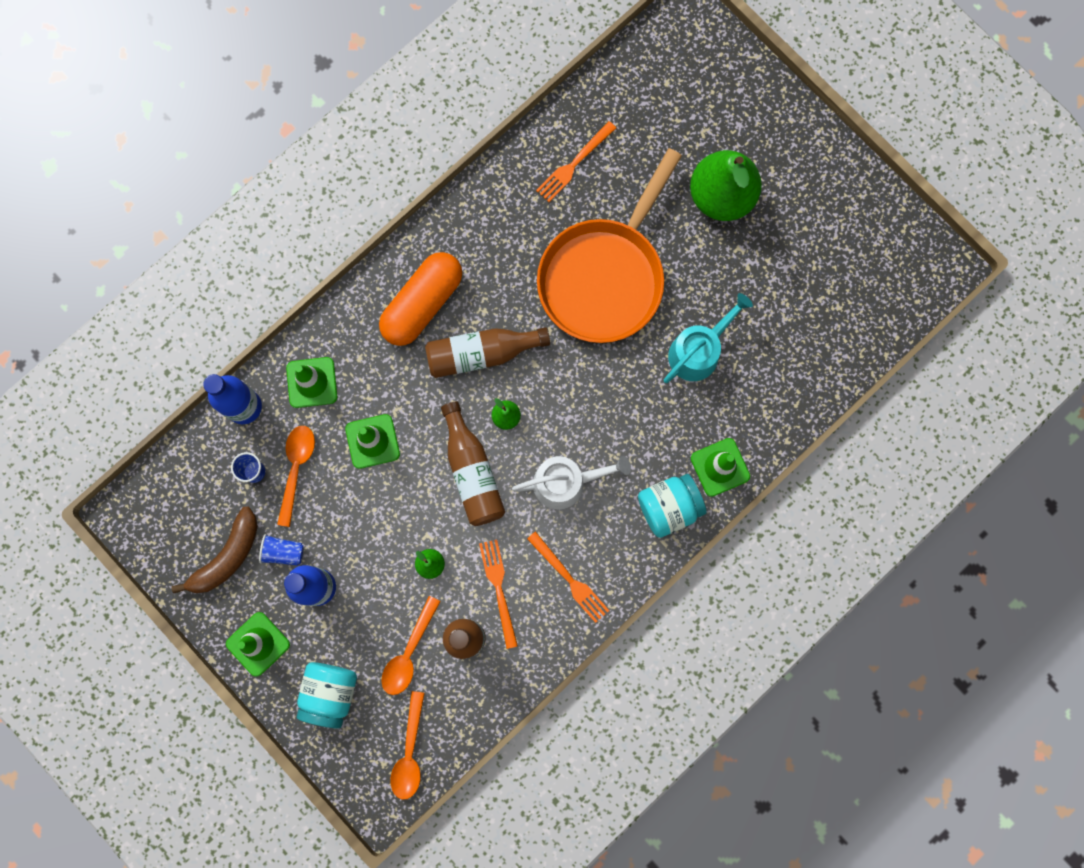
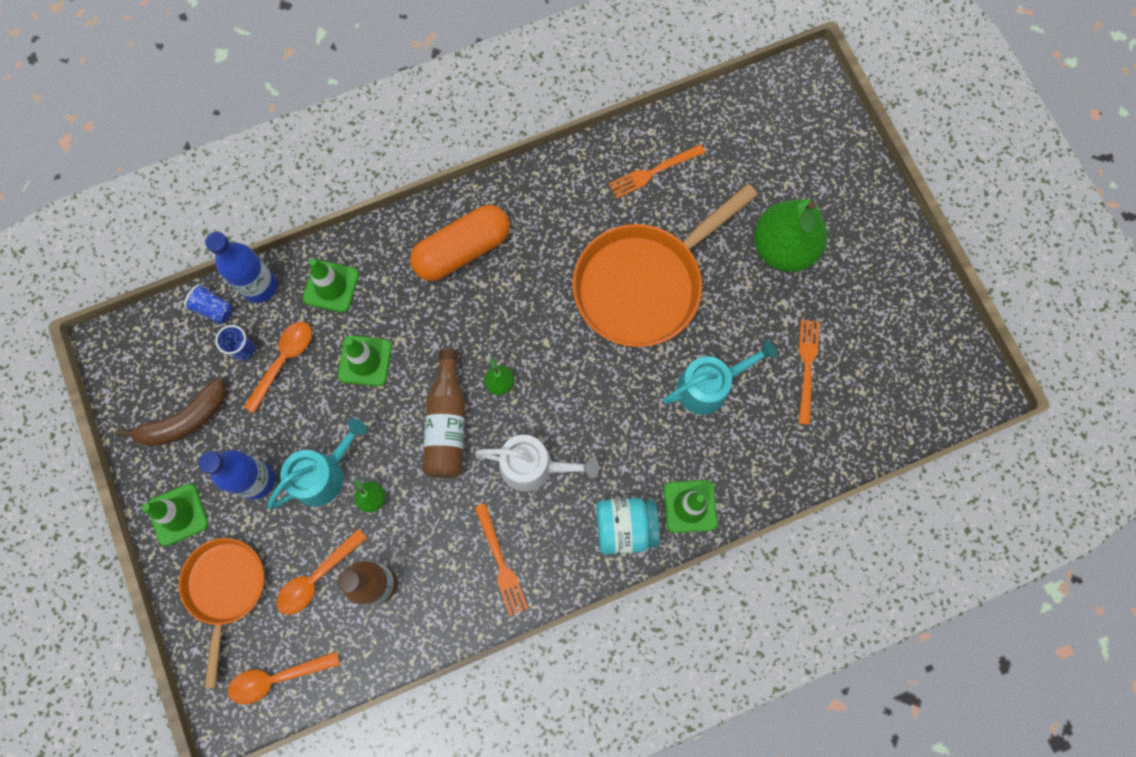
camera: 20 degrees right, 5 degrees down
(283, 552) = (238, 435): blue cup -> blue cup (214, 309)
(330, 693) = (225, 588): turquoise jar -> orange pan
(376, 559) = (323, 474): none -> turquoise watering can
(409, 752) = (277, 677): orange spoon -> orange spoon turned 45 degrees clockwise
(481, 354) = (499, 315): brown bottle -> none
(499, 589) = (428, 547): orange fork -> orange fork (807, 366)

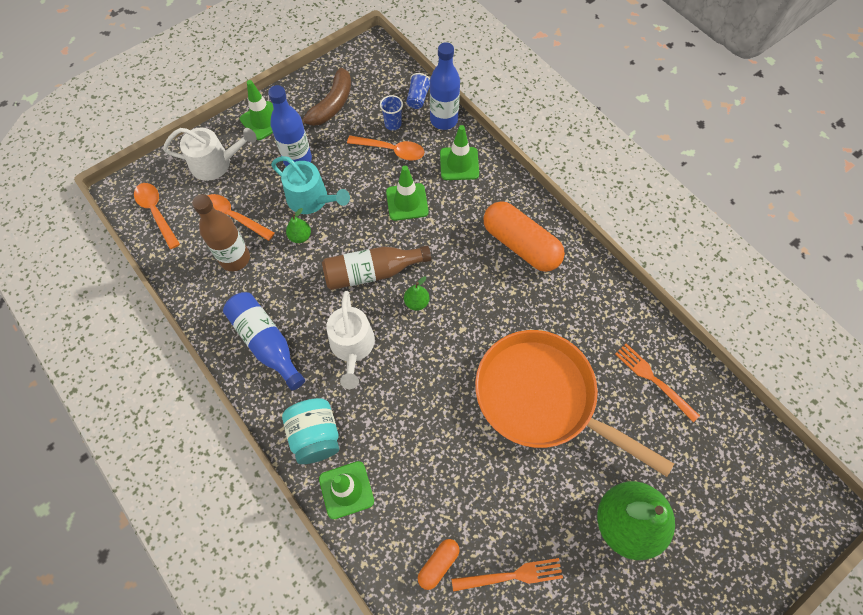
camera: 75 degrees right, 10 degrees down
(185, 420) = (331, 105): brown banana -> brown banana turned 105 degrees counterclockwise
(225, 588) = (216, 163): orange pan -> white watering can
(501, 563) = (266, 342): orange fork -> blue bottle
(709, 386) = (464, 481): turquoise watering can -> none
(782, 432) = (438, 564): none -> orange capsule

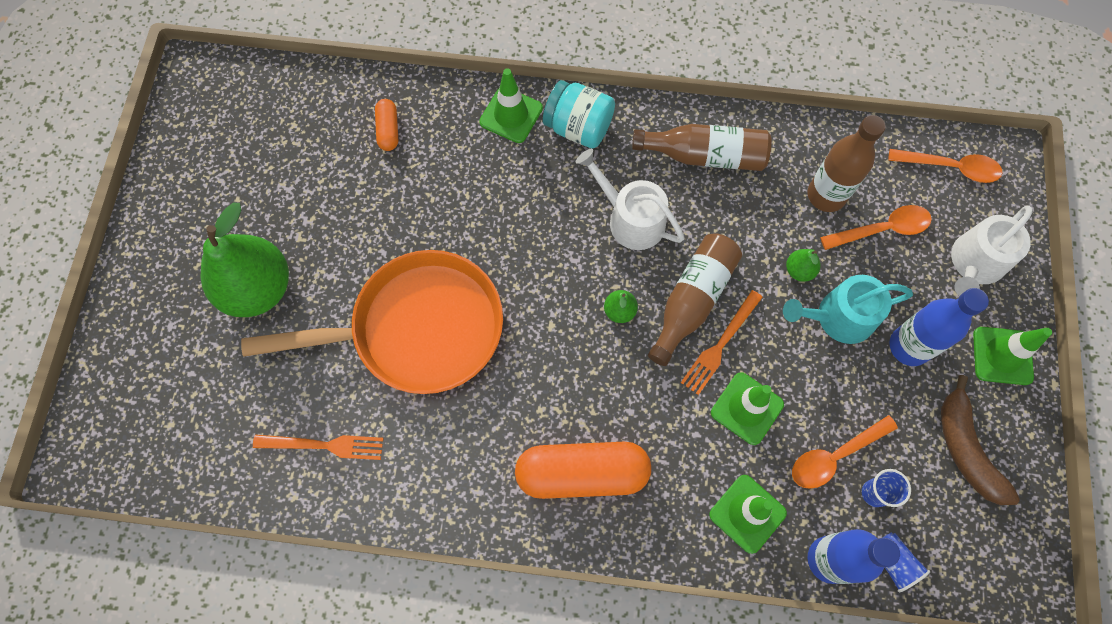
camera: 135 degrees right, 5 degrees up
(266, 342) = (705, 156): blue bottle -> brown bottle
(511, 575) = (324, 171): orange fork -> orange fork (720, 345)

